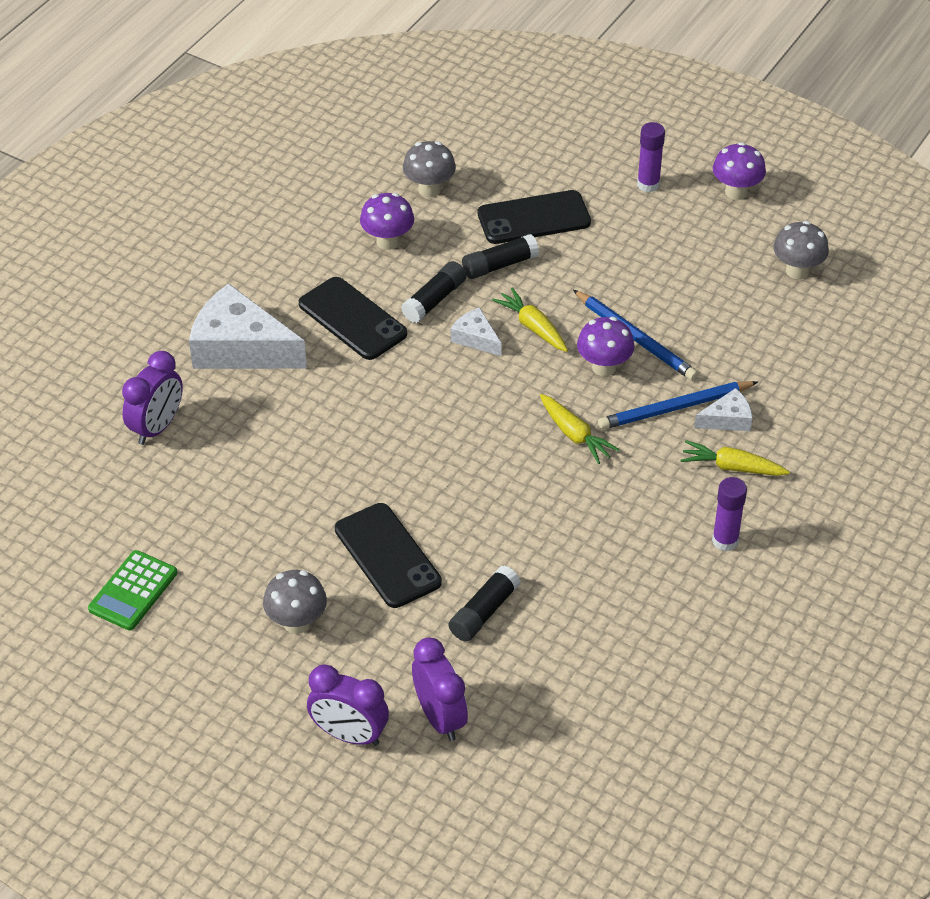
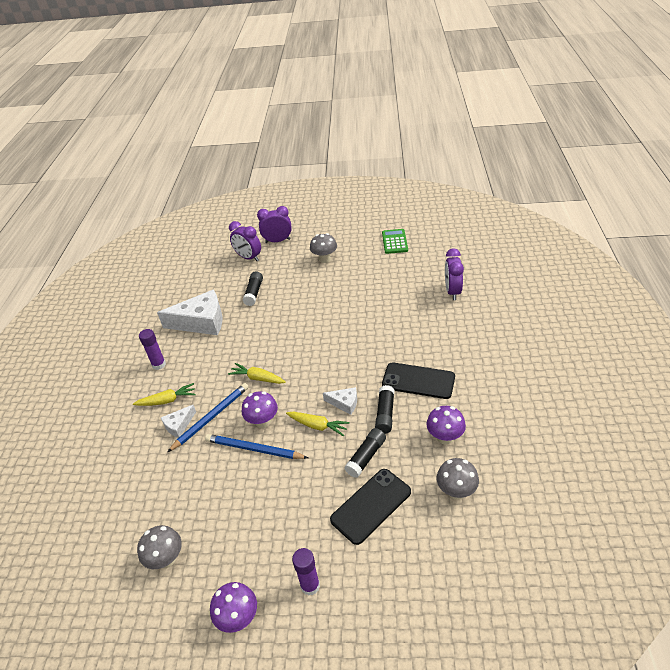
camera: 155 degrees right, 5 degrees down
(240, 348) = (457, 339): white cheese -> white cheese (201, 322)
(387, 556) = (308, 293): black phone -> none

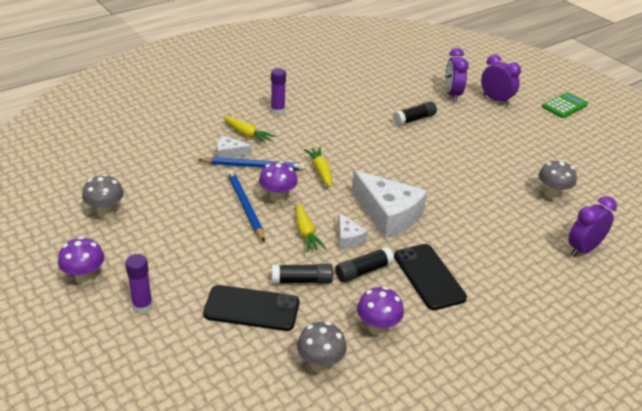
camera: 45 degrees right, 5 degrees down
(201, 322) = (346, 108): white cheese -> white cheese (388, 214)
(325, 259) = (511, 140): grey mushroom -> grey mushroom (552, 194)
(394, 242) = (600, 174): green calculator -> green calculator (564, 106)

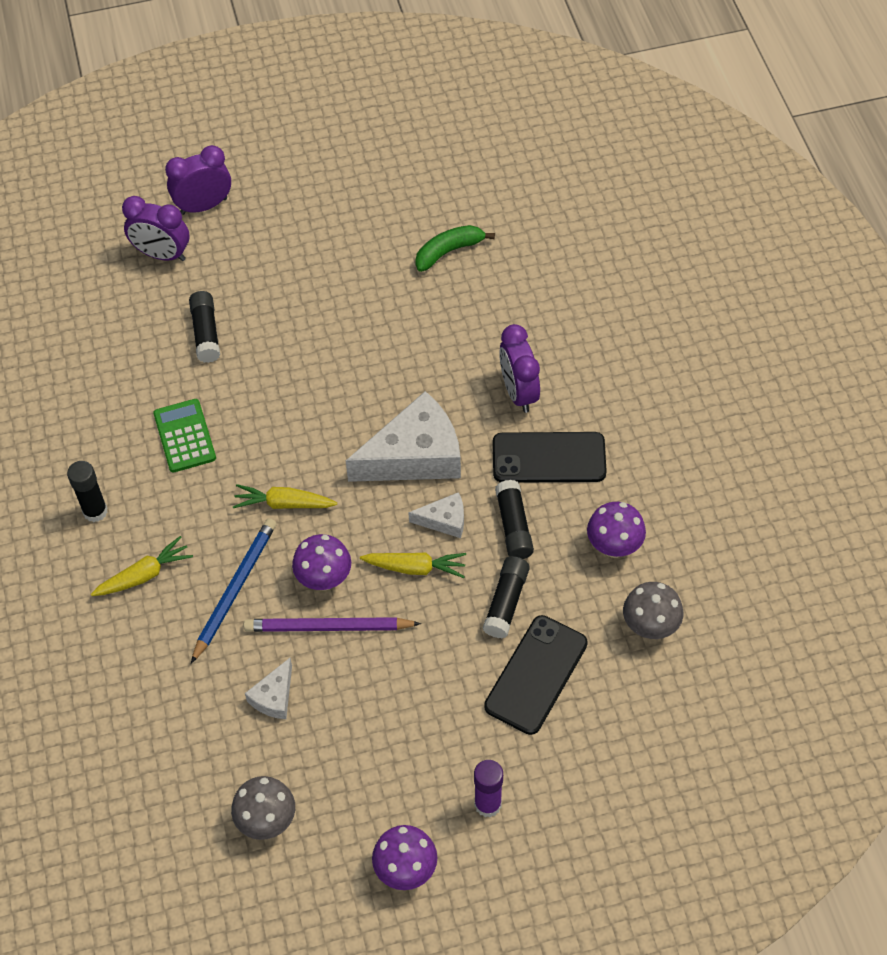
camera: 65 degrees left, 20 degrees up
(229, 153) = (186, 614): white cheese -> white cheese (274, 697)
(245, 206) = (328, 627): blue pencil -> purple pencil
(277, 111) = (95, 511): purple glue stick -> black glue stick
(552, 194) = (448, 251): grey mushroom -> green banana
(564, 106) = (258, 130): green calculator -> green calculator (184, 436)
(583, 249) = (560, 274): purple clock -> purple clock (518, 392)

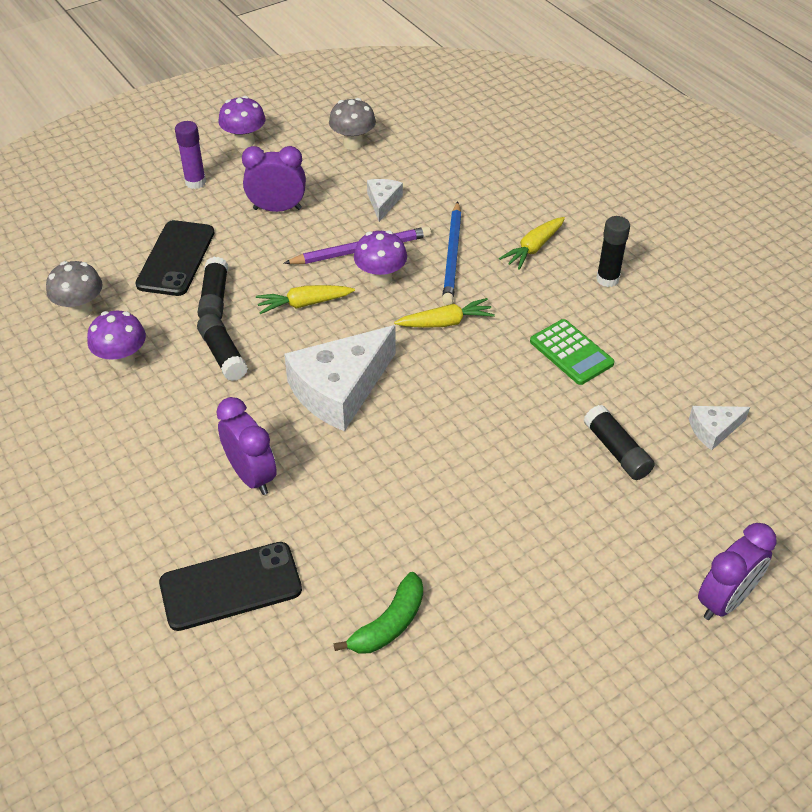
camera: 160 degrees right, 10 degrees down
(162, 254) = (727, 524): purple clock -> purple clock (277, 209)
(444, 520) = (291, 344): white cheese -> white cheese (713, 430)
(549, 458) = (202, 420): black phone -> black phone (230, 586)

